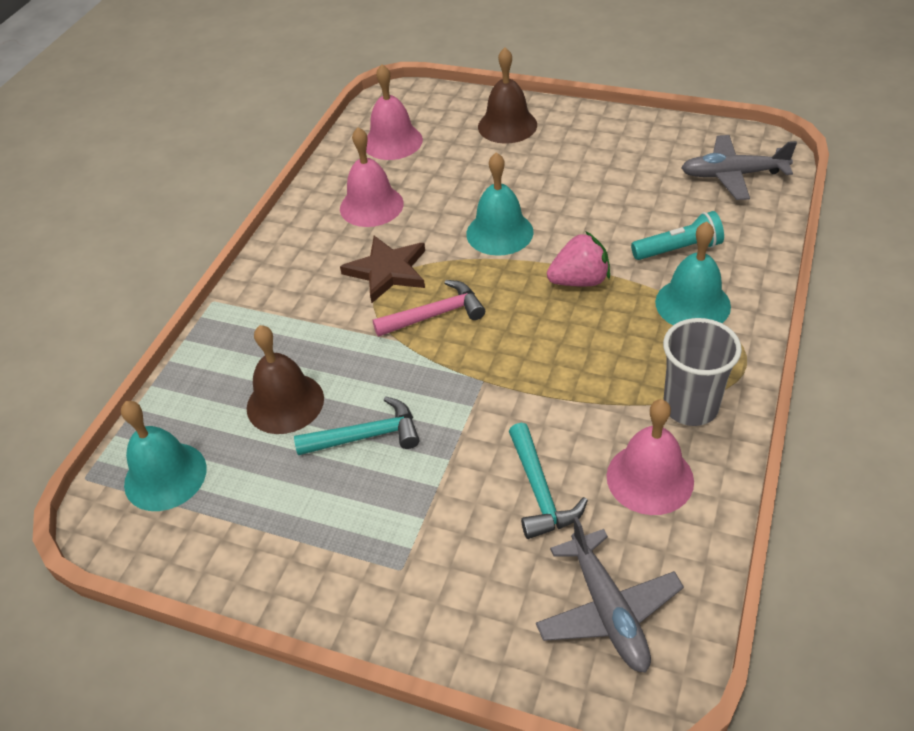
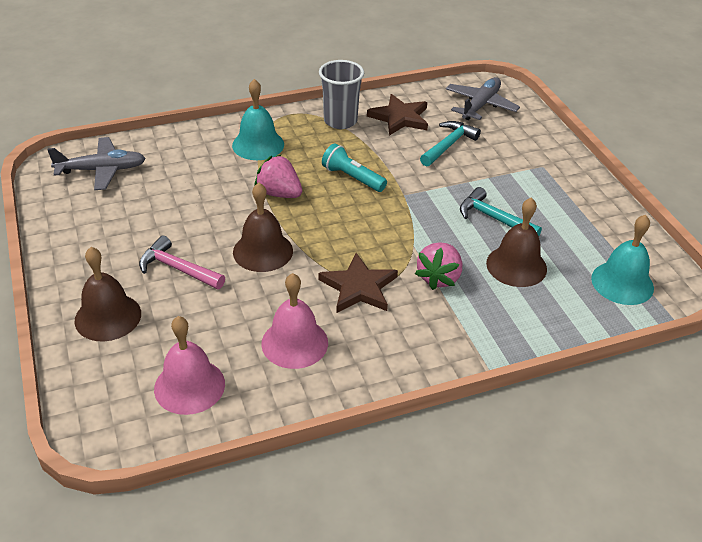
camera: 135 degrees left, 5 degrees down
(338, 332) = (439, 277): none -> pink strawberry
(435, 315) = (374, 240): pink hammer -> pink hammer (177, 269)
(499, 232) = (263, 251): turquoise bell -> brown bell
(650, 478) = (400, 118): pink bell -> brown star
(678, 249) = (209, 166): turquoise flashlight -> turquoise flashlight (352, 178)
(732, 175) = (102, 170): grey plane -> grey plane turned 60 degrees counterclockwise

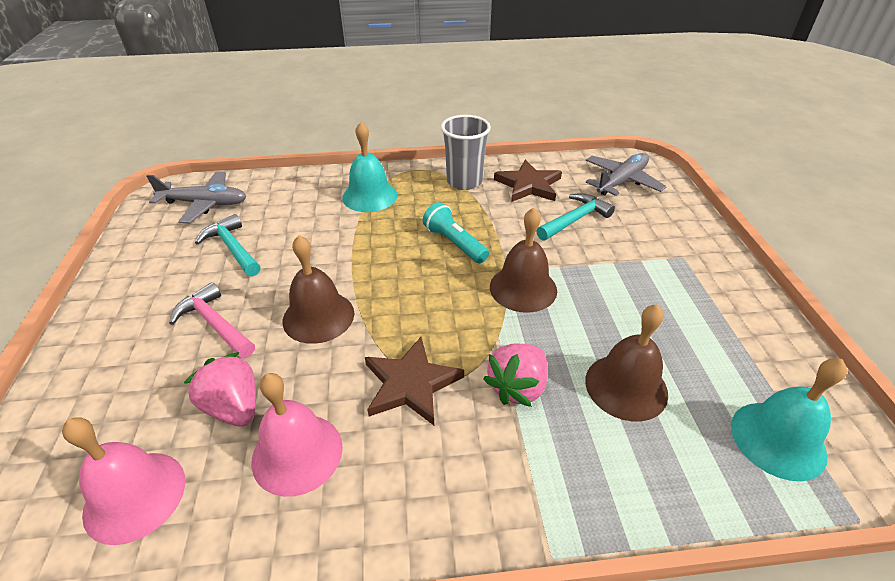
camera: 15 degrees right, 0 degrees up
(108, 317) = (104, 373): brown bell -> brown bell (523, 288)
(279, 193) = (368, 250): pink strawberry -> pink strawberry (234, 407)
(493, 218) = (608, 314): turquoise hammer -> turquoise hammer (232, 248)

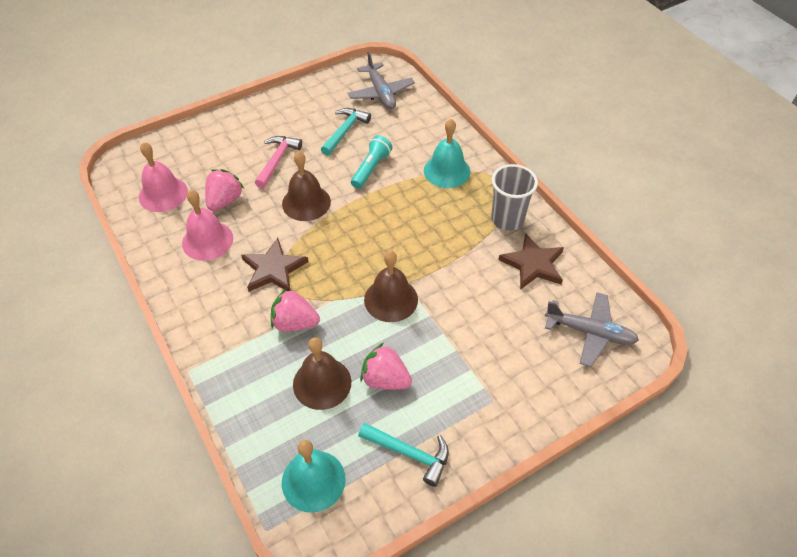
camera: 65 degrees right, 10 degrees up
(454, 243) = (419, 242): turquoise flashlight -> turquoise flashlight (371, 168)
(575, 219) = (500, 310): turquoise hammer -> turquoise hammer (410, 454)
(636, 326) = (385, 379): none -> pink strawberry

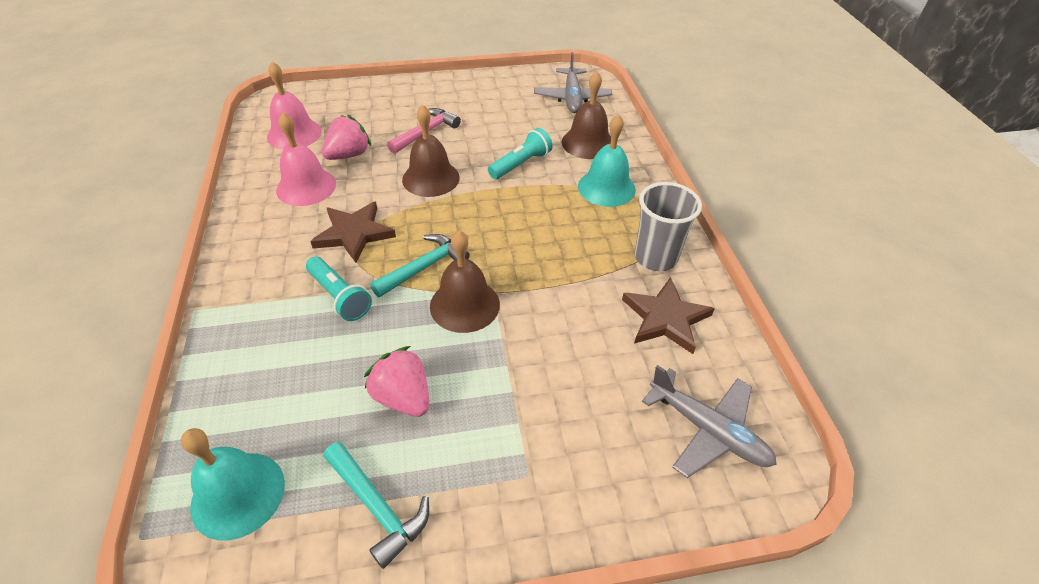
camera: 20 degrees right, 5 degrees down
(295, 323) = (339, 296): pink strawberry -> turquoise flashlight
(322, 383) = (326, 375): brown bell -> brown bell (588, 143)
(345, 131) = (513, 123): turquoise hammer -> turquoise hammer (424, 267)

